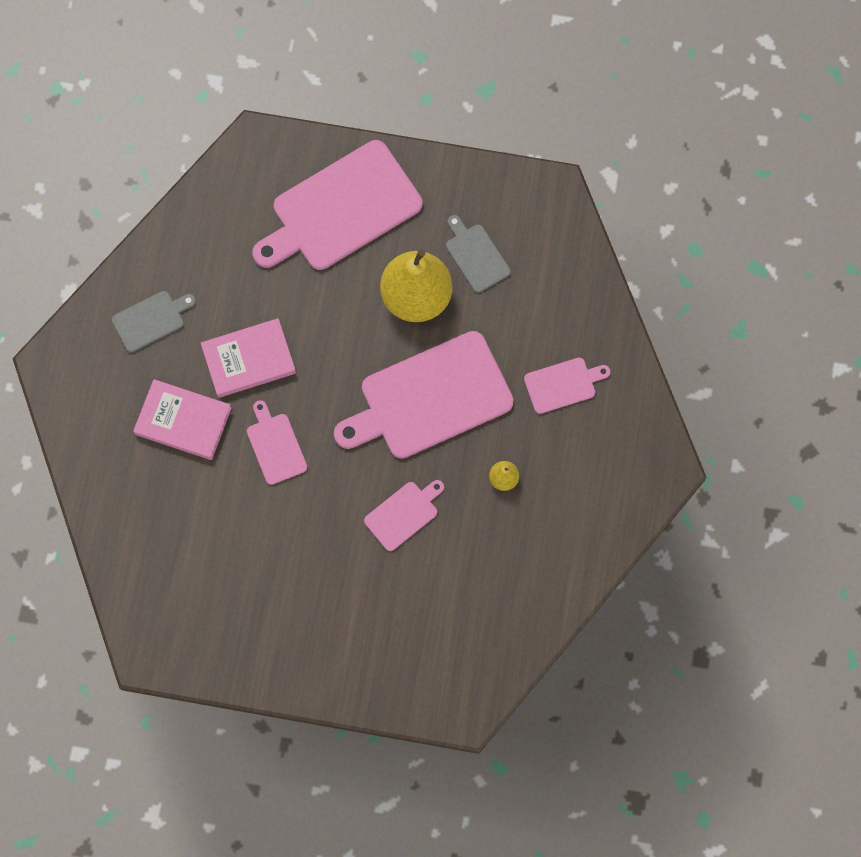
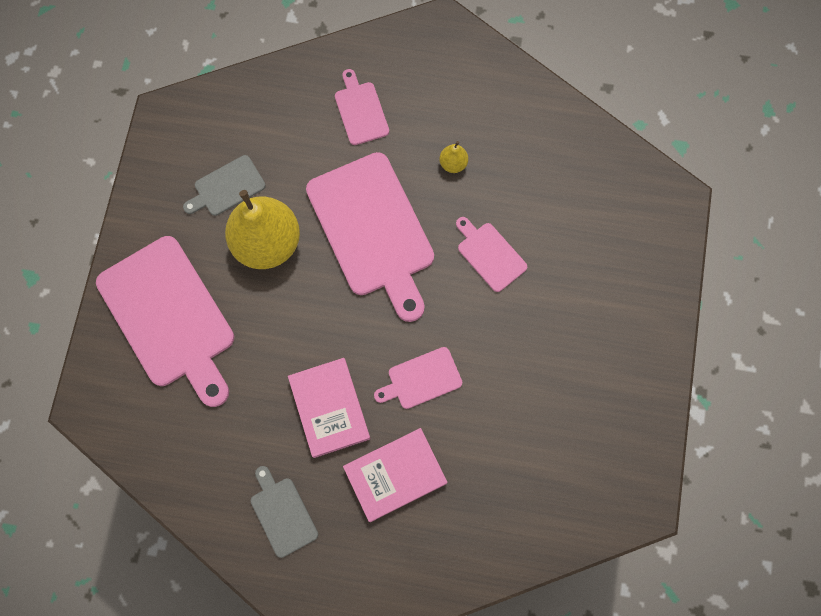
camera: 90 degrees left, 0 degrees up
(183, 421) = (395, 475): pink book -> pink book turned 45 degrees clockwise

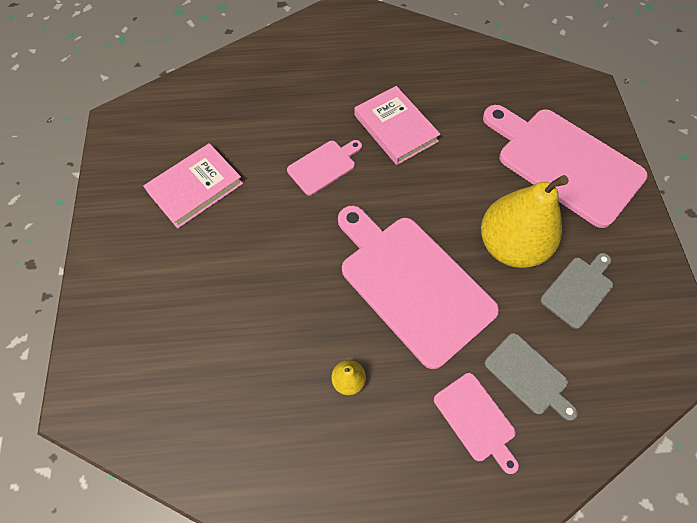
camera: 165 degrees right, 10 degrees down
(282, 513) = (404, 57): grey cutting board -> grey cutting board (528, 376)
(395, 475) = (326, 97): pink book -> pink book (195, 188)
(490, 254) = (285, 289): pink cutting board -> none

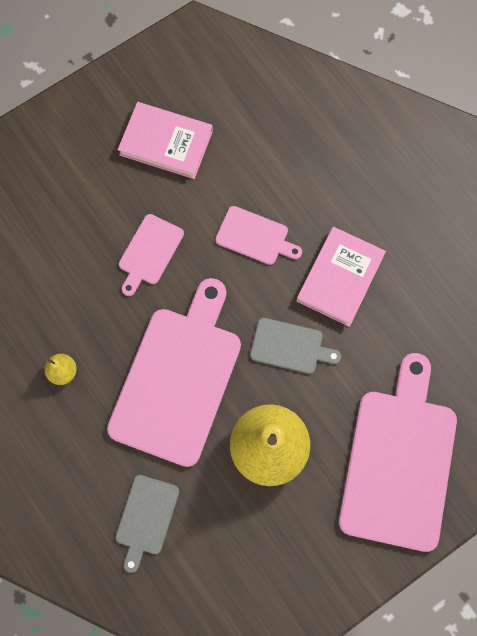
camera: 60 degrees right, 10 degrees up
(476, 419) = (84, 490): pink cutting board -> pink cutting board (149, 252)
(578, 290) = (256, 530): grey cutting board -> grey cutting board (290, 346)

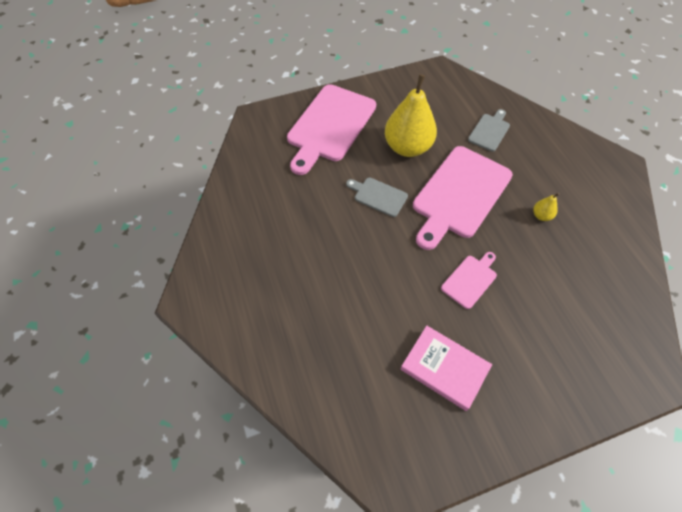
camera: 165 degrees left, 15 degrees down
(255, 237) = (384, 271): pink cutting board -> none
(340, 278) = (329, 229): pink book -> none

